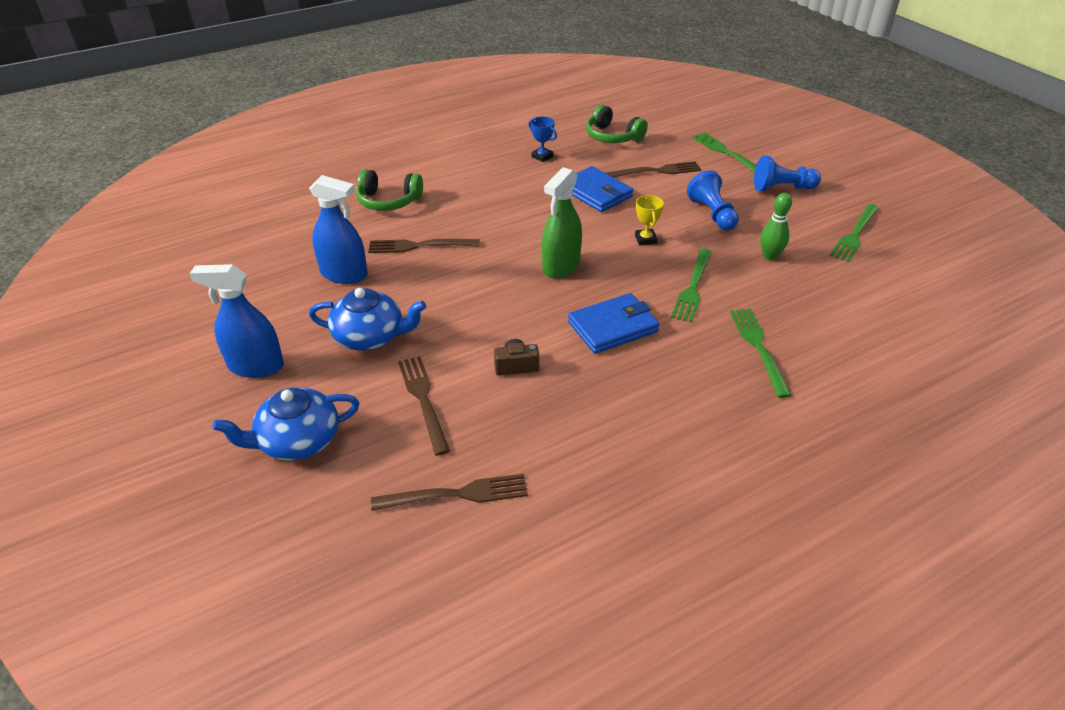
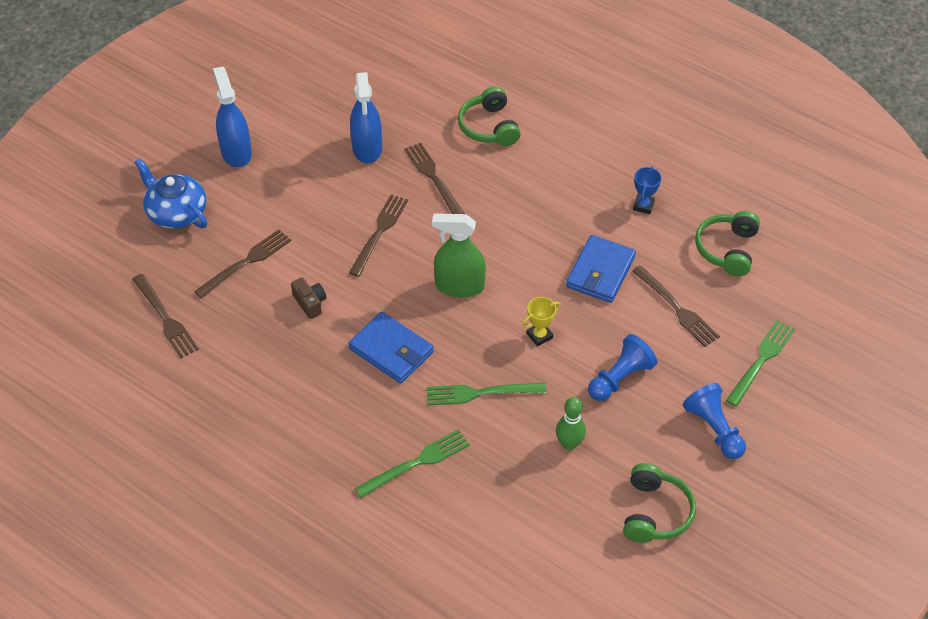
camera: 65 degrees right, 10 degrees up
(370, 337) = (299, 200): blue teapot -> none
(458, 295) = (379, 232): none -> brown fork
(855, 235) = (655, 512): green fork -> green headphones

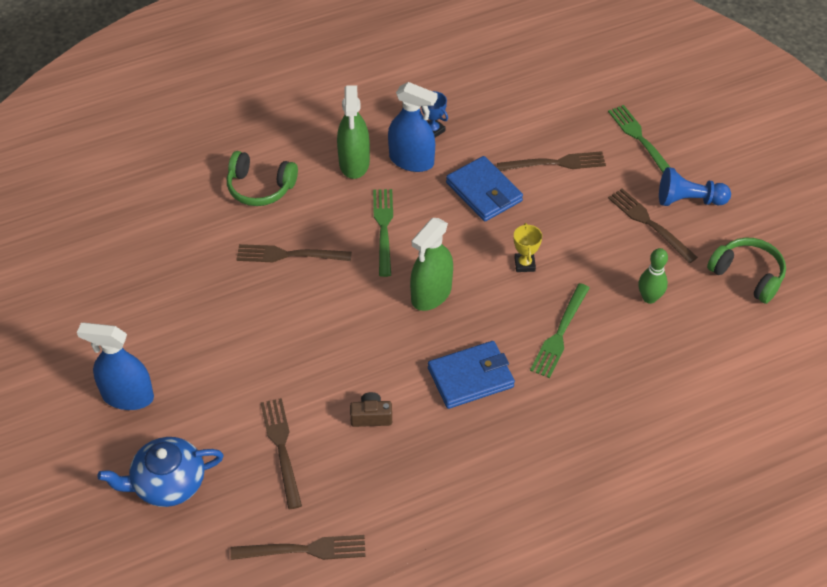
camera: 60 degrees left, 0 degrees up
(367, 148) = (211, 288): blue spray bottle -> blue spray bottle (411, 160)
(379, 232) = (323, 324): brown fork -> brown fork (648, 223)
(417, 462) = (607, 413): green fork -> green fork (383, 228)
(563, 171) = (354, 163): none -> green spray bottle
(620, 378) = (603, 233): blue pawn -> none
(727, 249) = (517, 103): green headphones -> none

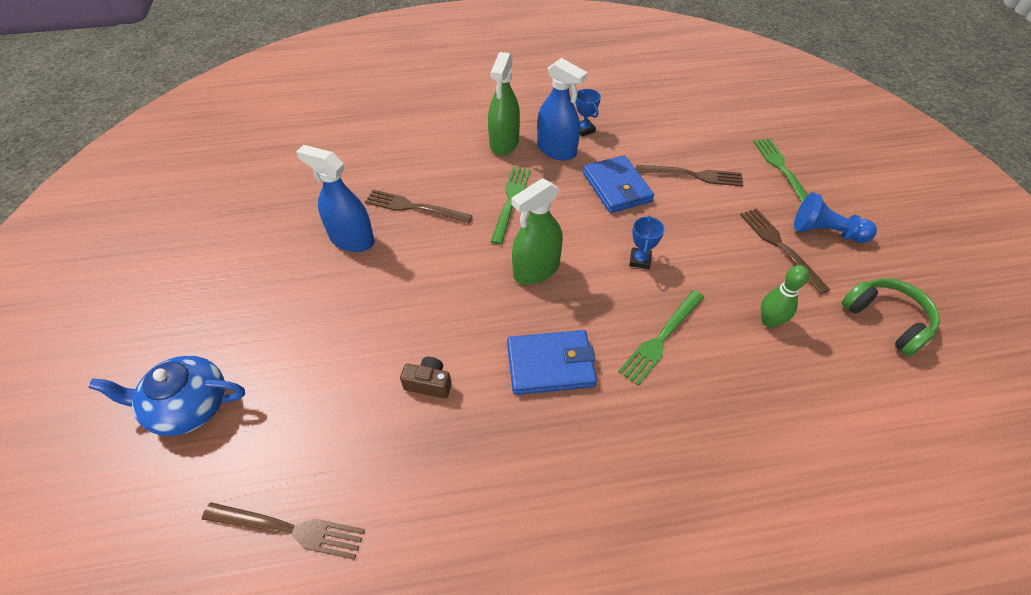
camera: 15 degrees right, 0 degrees up
(128, 396) = (202, 305): blue spray bottle -> blue spray bottle (352, 239)
(260, 187) = (413, 148): green headphones -> none
(281, 447) = (321, 395): brown fork -> none
(524, 264) = (640, 260): yellow trophy -> blue trophy

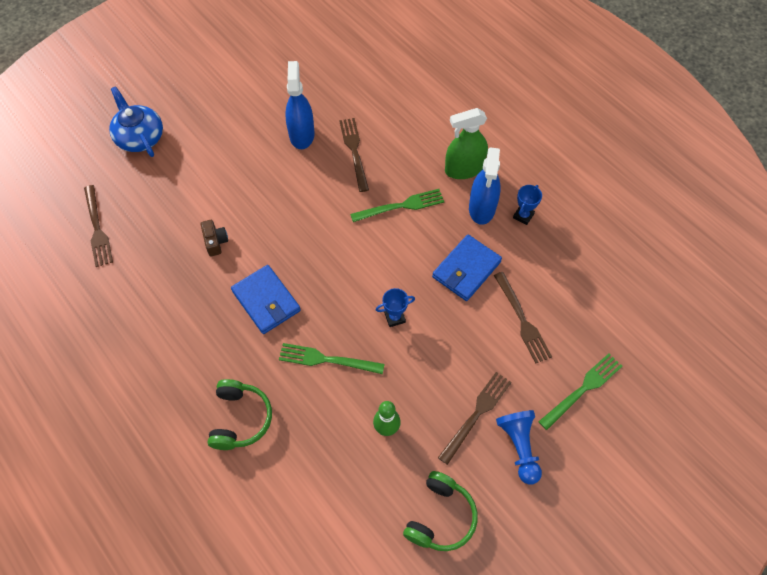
camera: 60 degrees right, 10 degrees up
(536, 270) = (342, 255): green spray bottle -> none
(701, 461) = (240, 419): none -> green headphones

